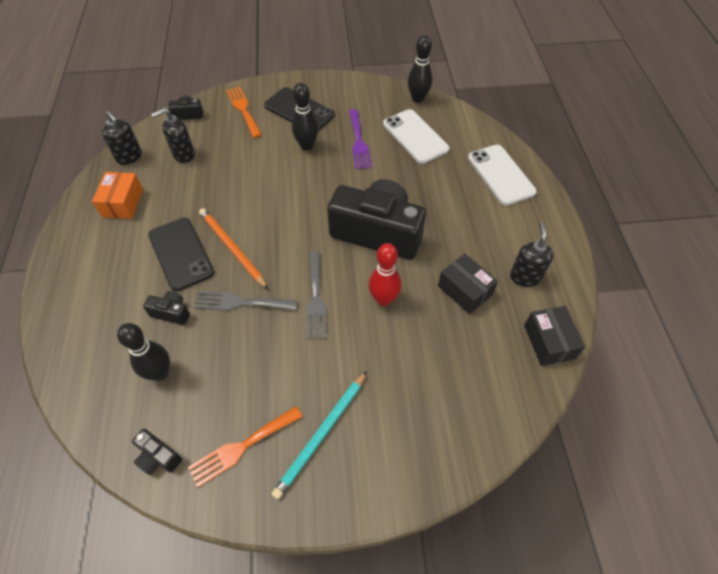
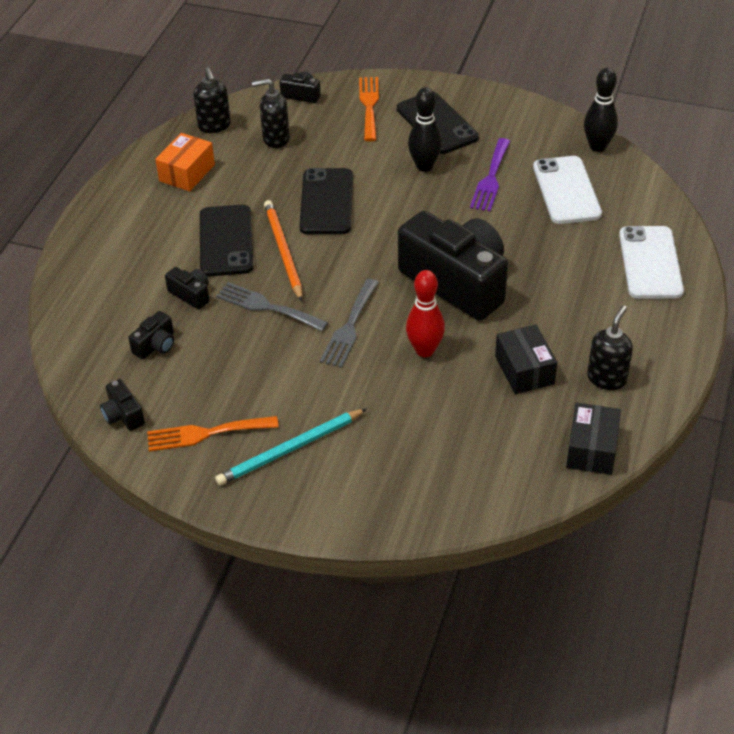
camera: 25 degrees right, 10 degrees down
(160, 373) = (156, 345): black bowling pin -> black camera
(247, 195) = (326, 202): none -> black phone

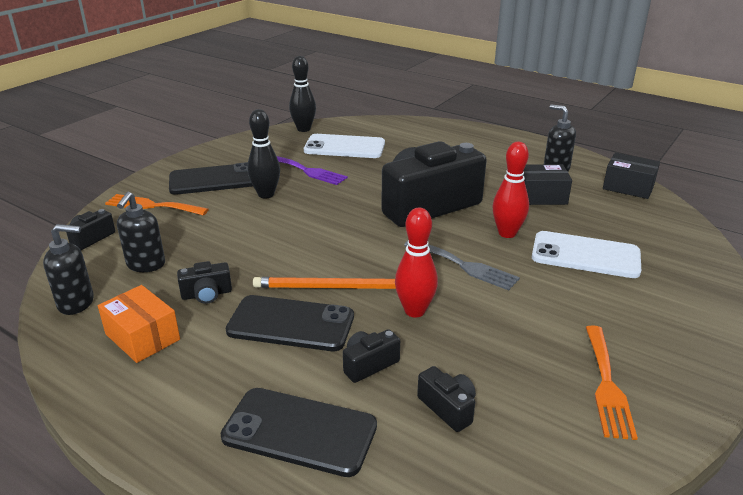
camera: 75 degrees left, 15 degrees down
(123, 415) = (570, 457): black camera -> black camera (207, 294)
(267, 307) = (415, 311): grey fork -> red bowling pin
(290, 449) = (631, 327): turquoise pencil -> none
(326, 202) = (275, 250): black phone -> black phone (299, 432)
(650, 263) = (441, 136): white phone -> white phone (585, 255)

